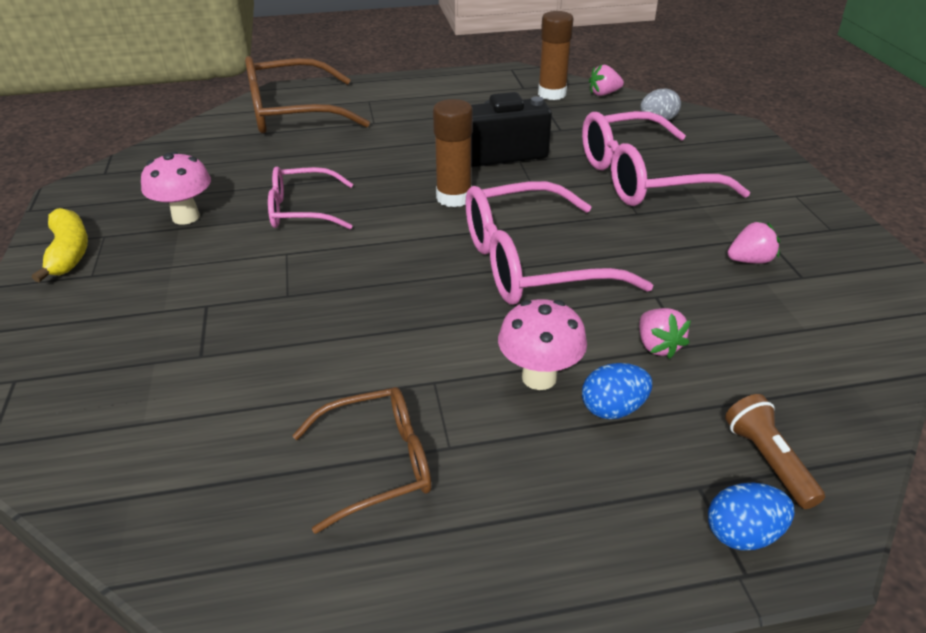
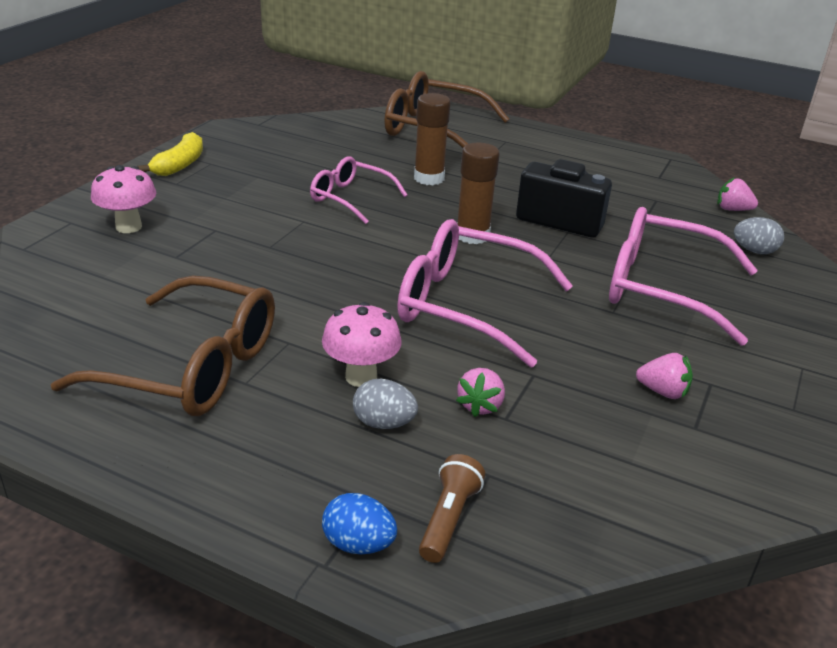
camera: 35 degrees right, 5 degrees down
(186, 217) = (271, 171): pink mushroom -> pink mushroom (128, 227)
(378, 464) = (192, 367): brown glasses -> brown glasses, size x1.68
(552, 94) = (679, 192): brown glue stick -> brown glue stick (429, 178)
(613, 409) = (384, 423): blue egg -> grey egg

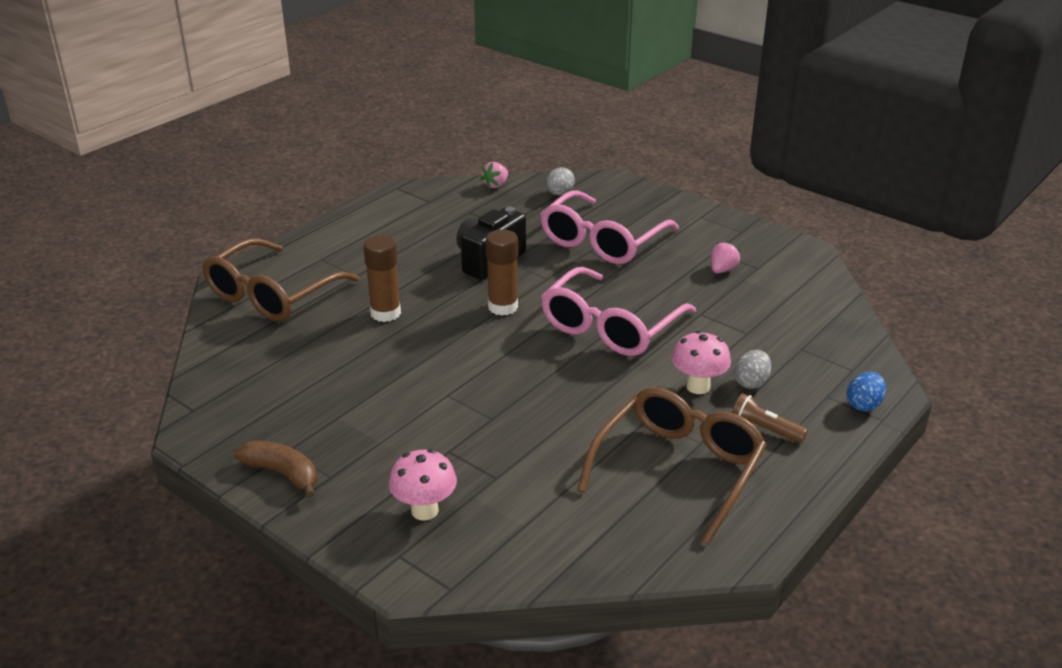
camera: 75 degrees left, 0 degrees up
(180, 165) = (282, 473): yellow banana -> brown banana
(350, 198) = (410, 363): pink glasses -> none
(448, 518) = (840, 369): brown flashlight -> brown flashlight (764, 429)
(480, 405) = (733, 340): pink strawberry -> none

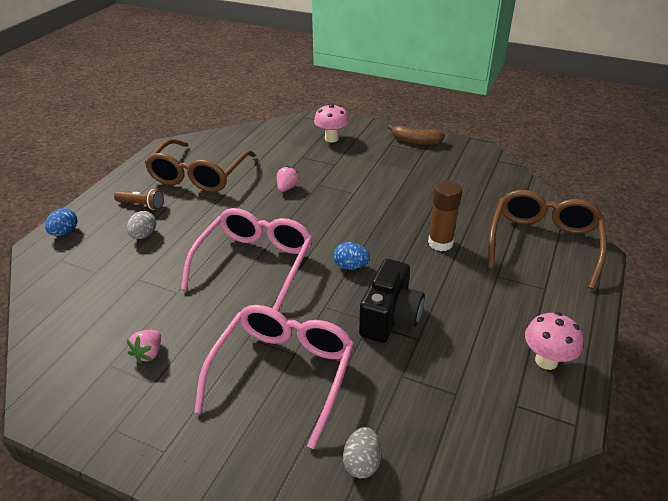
camera: 165 degrees right, 5 degrees up
(496, 185) = (456, 464): pink strawberry -> pink strawberry (287, 188)
(503, 307) = (350, 266): brown glue stick -> blue egg
(698, 386) = (184, 226): pink mushroom -> pink mushroom (546, 361)

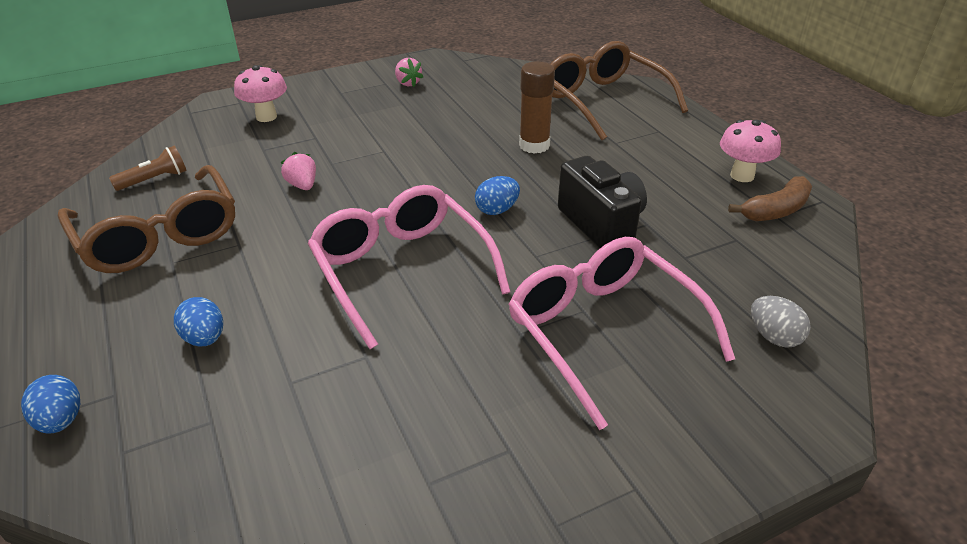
camera: 50 degrees left, 0 degrees up
(142, 205) = (133, 312): brown flashlight -> brown flashlight (155, 179)
(144, 235) = (205, 338): grey egg -> blue egg
(149, 353) = (451, 432): pink strawberry -> pink strawberry (408, 83)
(415, 141) = (362, 79): brown banana -> brown banana (775, 210)

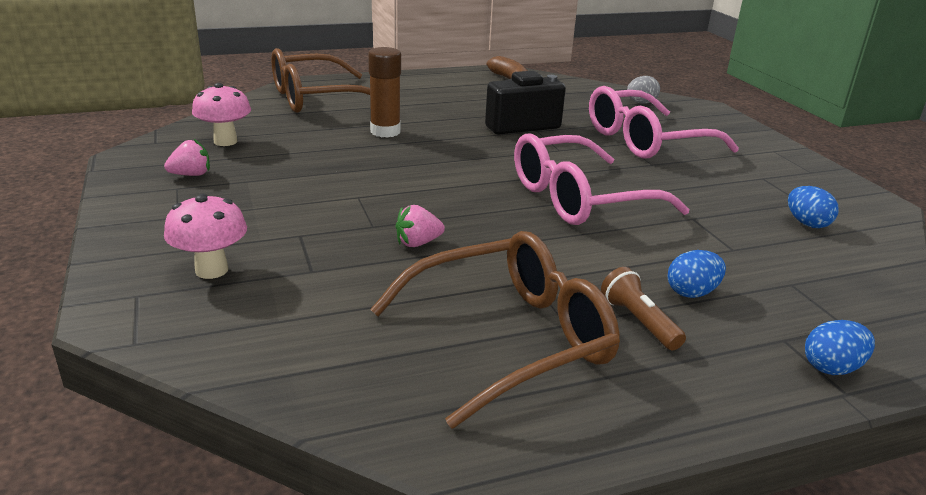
camera: 85 degrees left, 10 degrees down
(155, 179) = (359, 357): brown flashlight -> brown flashlight (638, 321)
(497, 210) = (491, 156): blue egg -> blue egg (807, 223)
(742, 175) = (463, 80): pink mushroom -> pink mushroom (225, 141)

